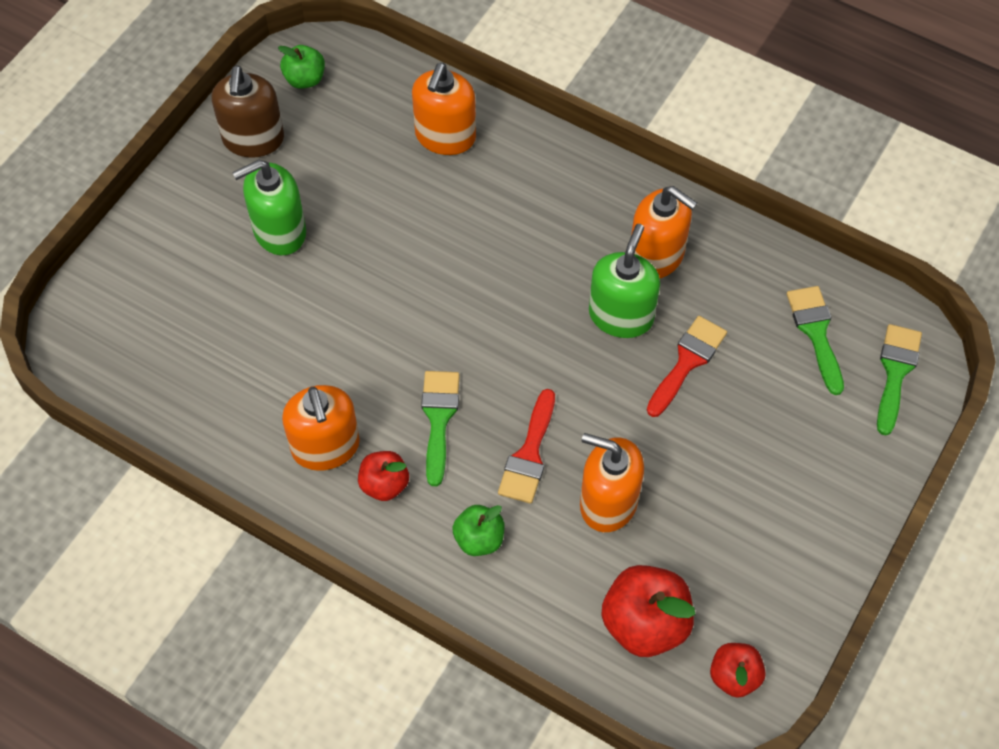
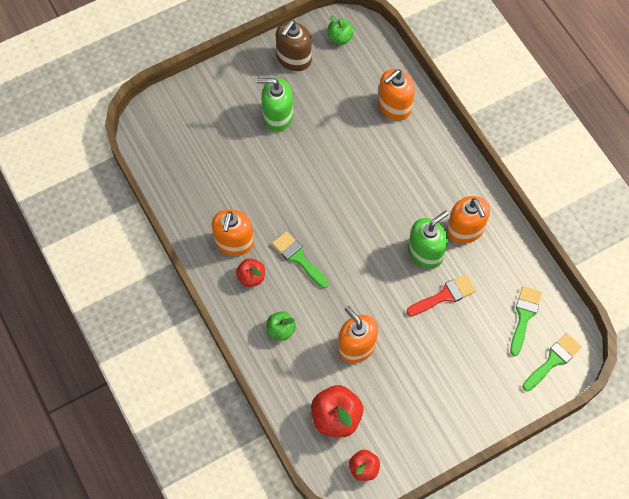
camera: 30 degrees right, 5 degrees up
(439, 419) = (298, 258): green brush -> green brush turned 75 degrees counterclockwise
(529, 454) = (332, 300): red brush -> none

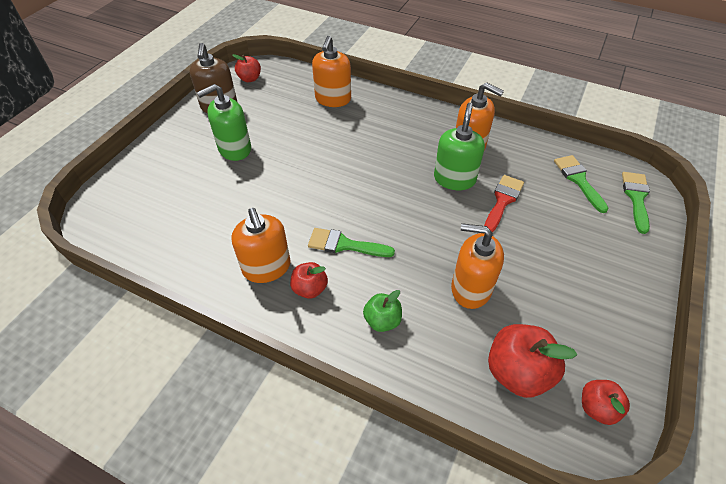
camera: 35 degrees left, 15 degrees down
(340, 38) = (250, 79): green apple -> red apple

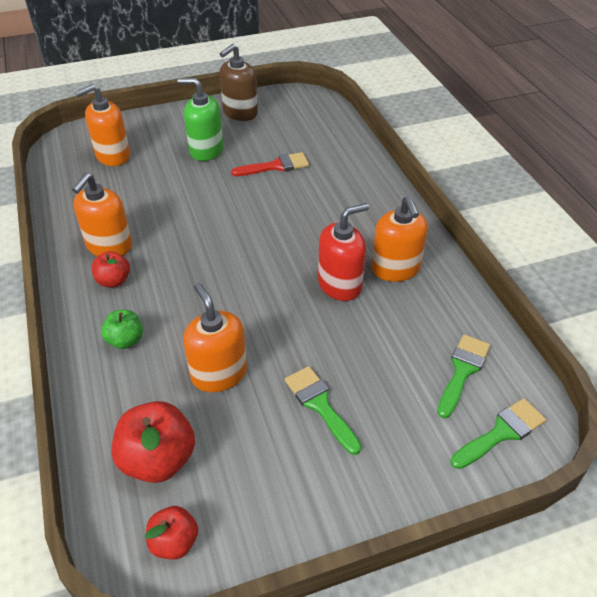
camera: 45 degrees right, 5 degrees down
(250, 79) = (292, 103): red apple -> none
(333, 99) = (335, 156): orange soap dispenser -> orange soap dispenser (113, 156)
(344, 245) = (179, 269): green brush -> green brush (320, 405)
(454, 179) = (340, 284): green soap dispenser -> red soap dispenser
(502, 201) = (355, 332): red brush -> red brush (276, 166)

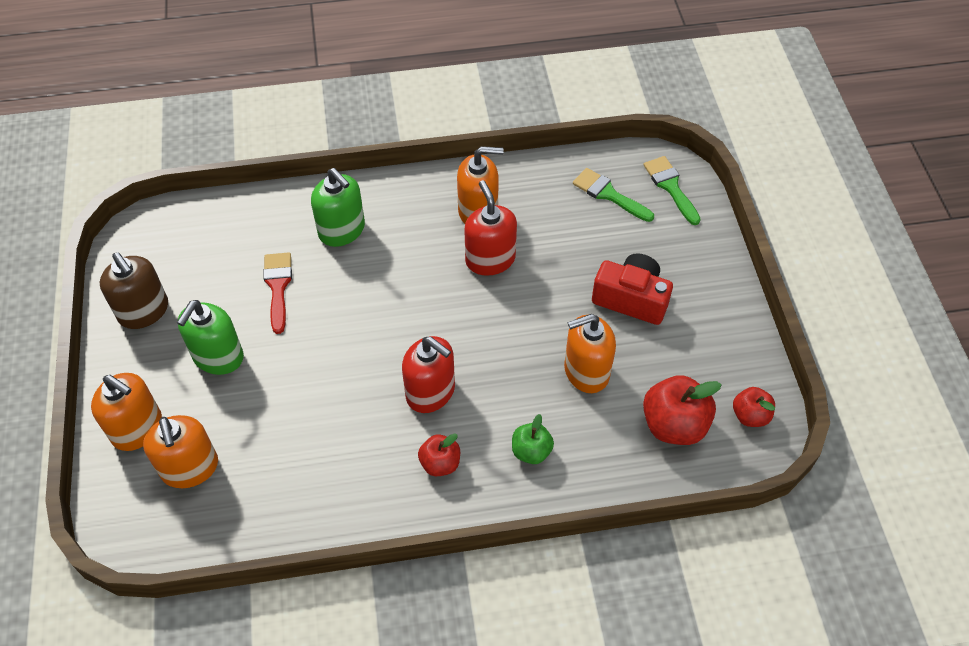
camera: 80 degrees left, 10 degrees up
(109, 246) = (379, 469): orange soap dispenser -> orange soap dispenser (137, 428)
(185, 265) = (430, 392): none -> red soap dispenser
(320, 405) = (631, 299): green brush -> red camera
(343, 189) = (342, 230): none -> green soap dispenser

